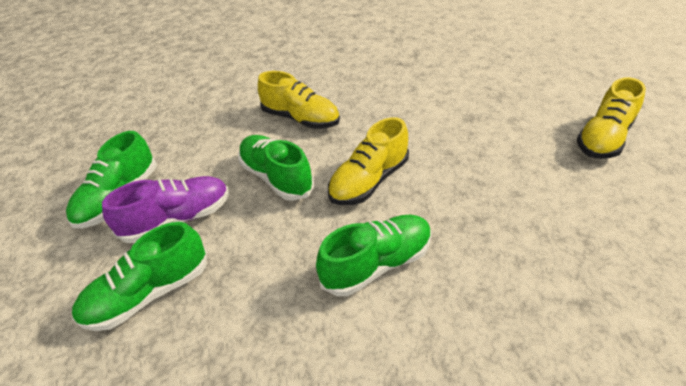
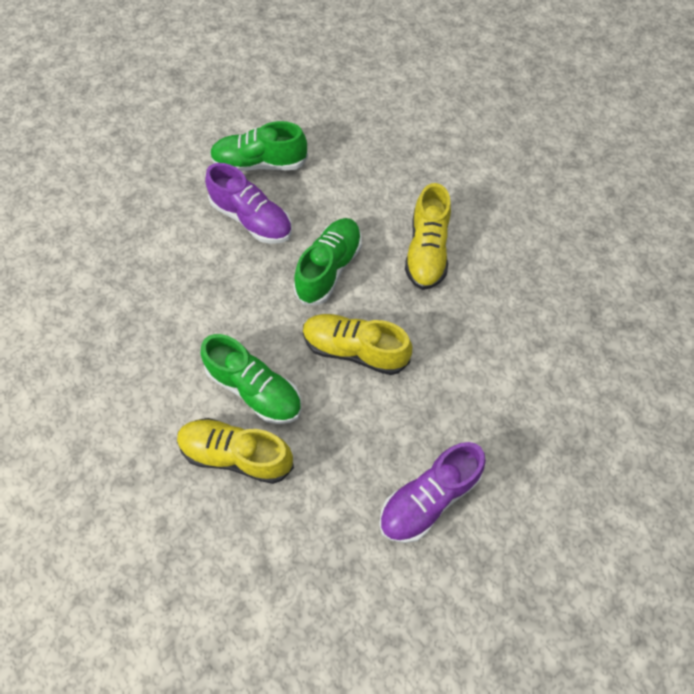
camera: 65 degrees right, 20 degrees up
(149, 293) = (177, 242): green shoe -> none
(524, 172) = (428, 498): none -> purple shoe
(603, 138) = (532, 587): yellow shoe -> yellow shoe (236, 454)

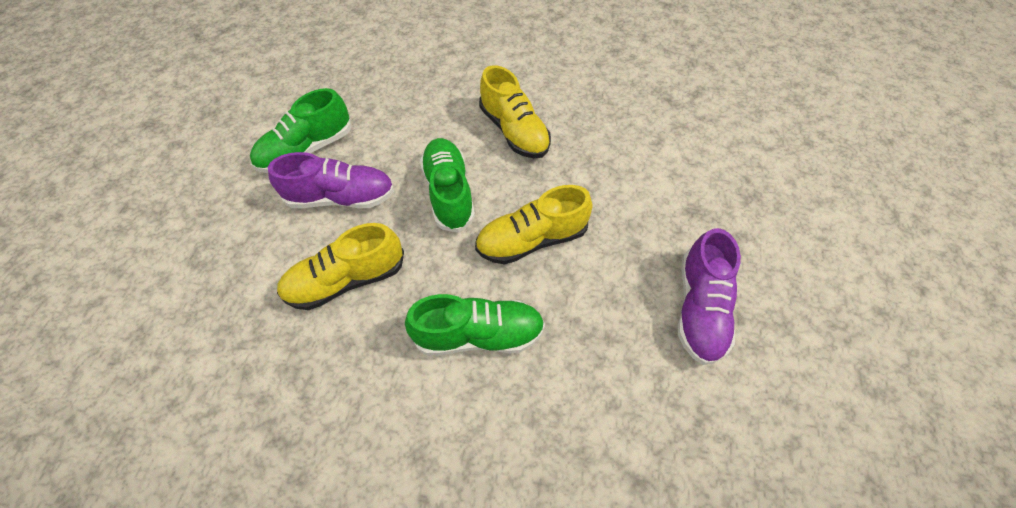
camera: 40 degrees left, 5 degrees down
(236, 454) = (517, 404): yellow shoe -> yellow shoe (346, 280)

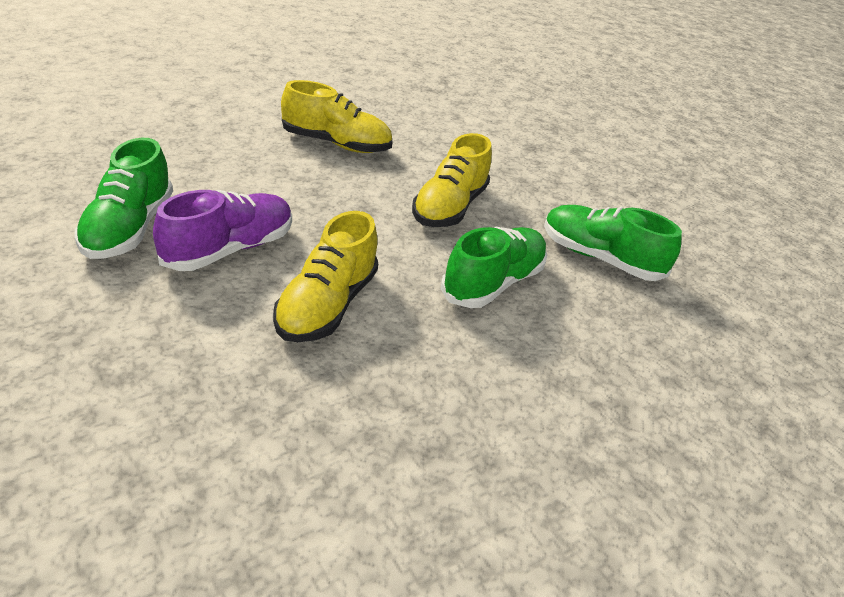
camera: 50 degrees left, 20 degrees down
(449, 193) = (336, 204): green shoe -> green shoe (599, 258)
(699, 308) = (606, 198): purple shoe -> none

